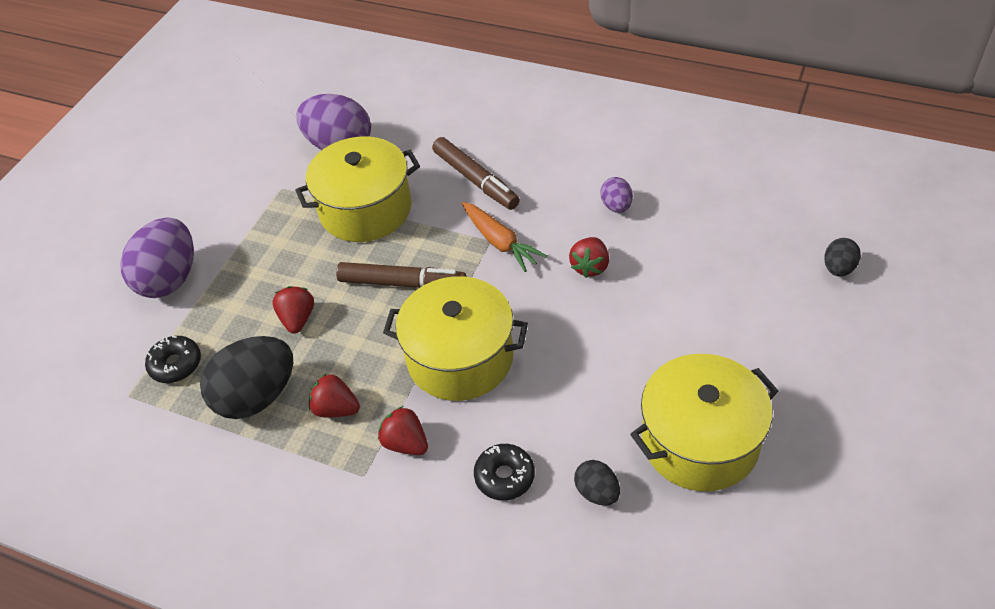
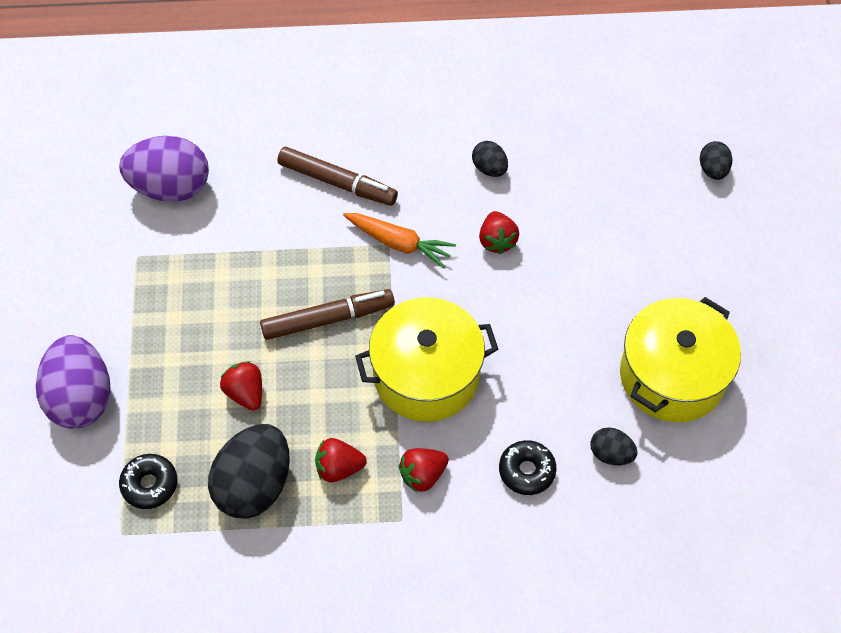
camera: 30 degrees left, 10 degrees up
(365, 209) = (243, 251): yellow pot -> none
(405, 443) = (423, 475): red strawberry -> red strawberry turned 45 degrees counterclockwise
(616, 206) = (489, 168): purple egg -> black egg

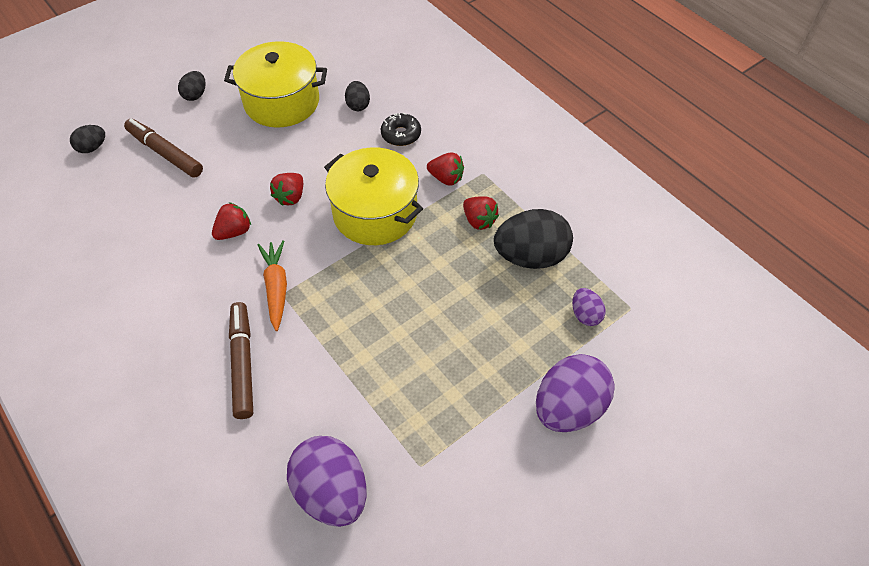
camera: 125 degrees left, 5 degrees down
(150, 484) = (585, 315): black donut -> purple egg
(245, 393) = (473, 304): red strawberry -> red strawberry (290, 197)
(327, 319) = (375, 293): brown marker -> brown marker (165, 153)
(489, 168) = (165, 270): black egg -> black egg (195, 95)

